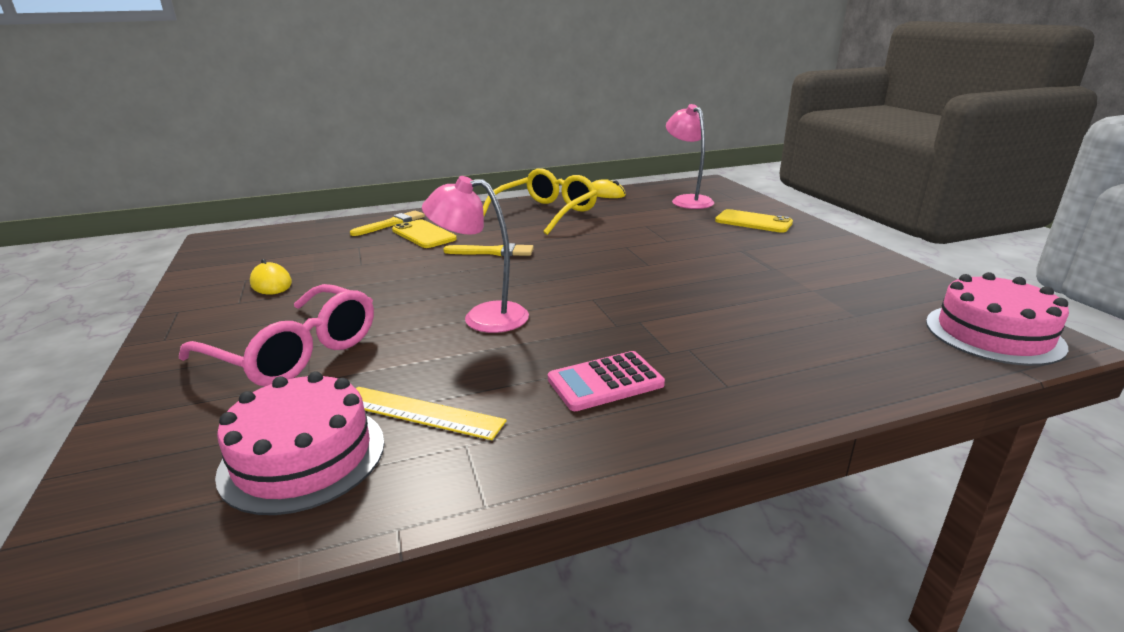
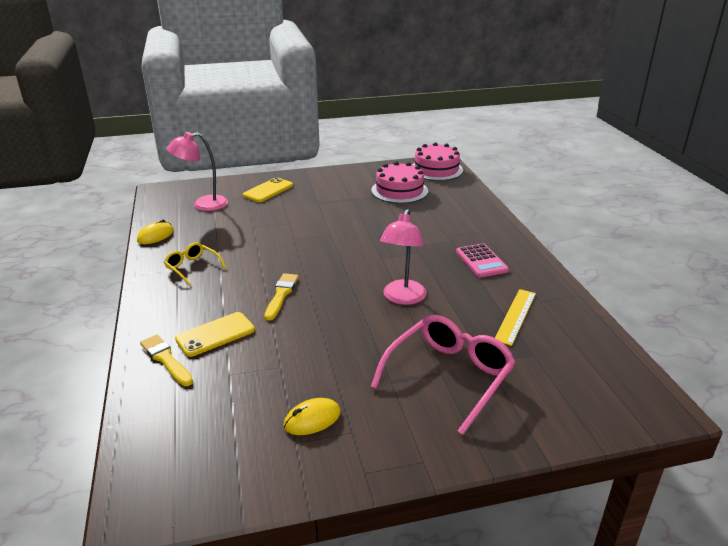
camera: 85 degrees left, 5 degrees up
(303, 456) = (560, 351): pink cake -> pink cake (399, 190)
(546, 213) = (192, 267): yellow glasses -> yellow glasses, size x0.54

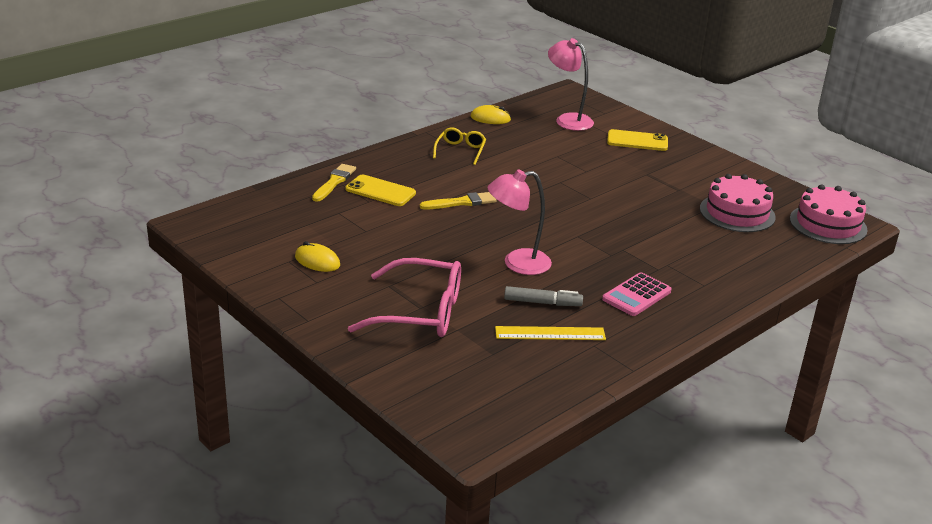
camera: 60 degrees right, 0 degrees up
(469, 305) = (542, 303): none -> grey marker

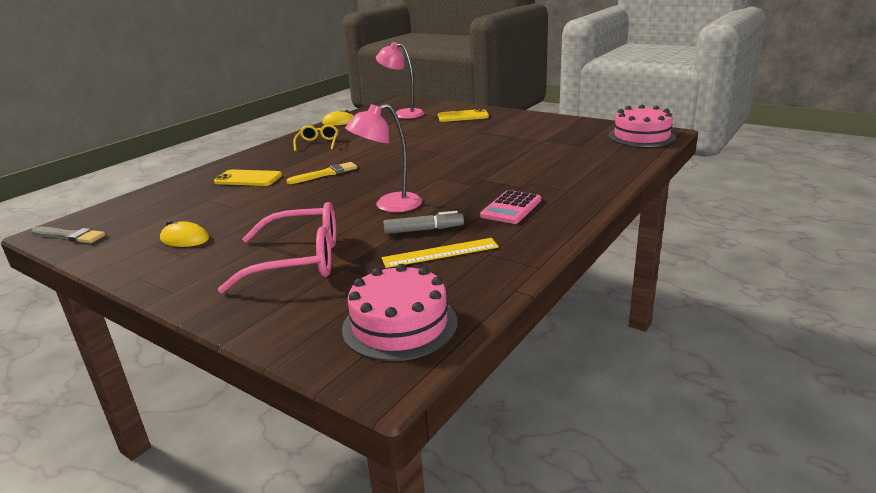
camera: 10 degrees left, 5 degrees down
(210, 232) = (70, 236): none -> grey brush
(334, 182) = (203, 180): yellow brush -> none
(737, 213) = (565, 142): pink cake -> pink cake (400, 325)

